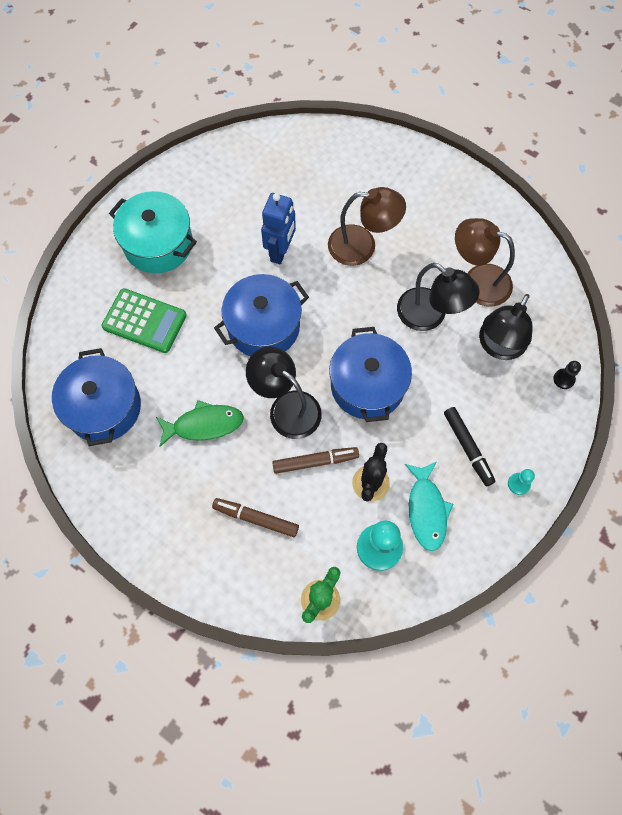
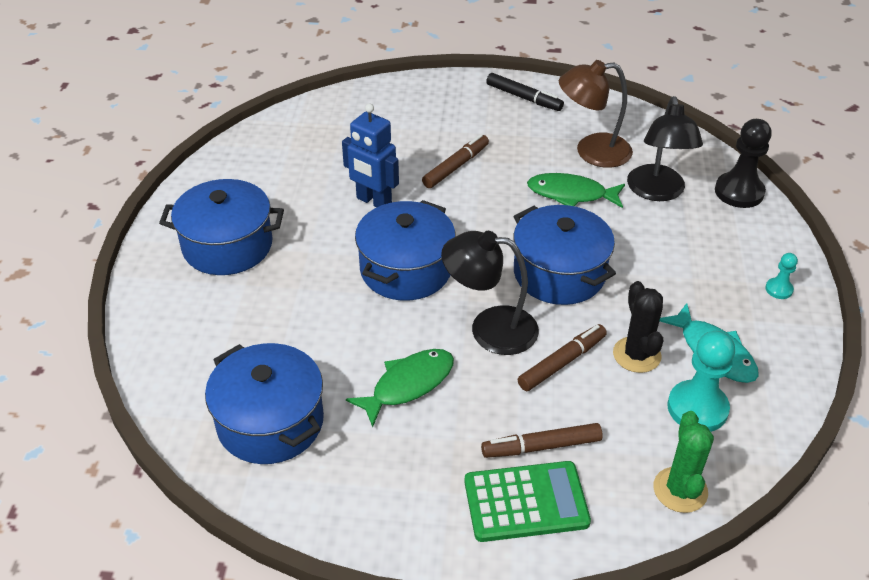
camera: 30 degrees left, 25 degrees down
(144, 321) = (262, 319): green calculator -> green calculator (526, 502)
(158, 244) = (227, 246): turquoise pot -> blue pot
(280, 251) = (373, 201): blue robot -> blue robot turned 135 degrees clockwise
(362, 246) = (456, 167): brown lamp -> brown marker
(430, 316) = (571, 194): black lamp -> green fish
(467, 448) = (704, 282): black marker -> black marker (524, 98)
(564, 379) = (739, 192): black pawn -> black pawn, size x2.00

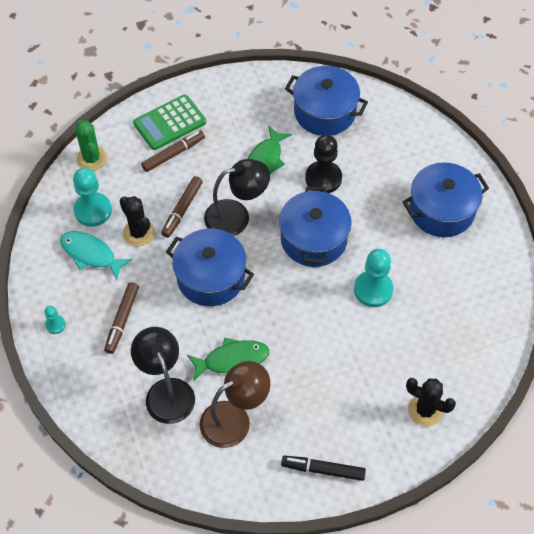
camera: 155 degrees right, 15 degrees up
(373, 201) = (373, 290): blue robot -> turquoise pawn
(399, 104) = (425, 410): none -> black cactus
(456, 167) = (334, 352): brown marker -> brown marker (122, 320)
(739, 192) = (100, 419): black pawn -> black pawn (323, 178)

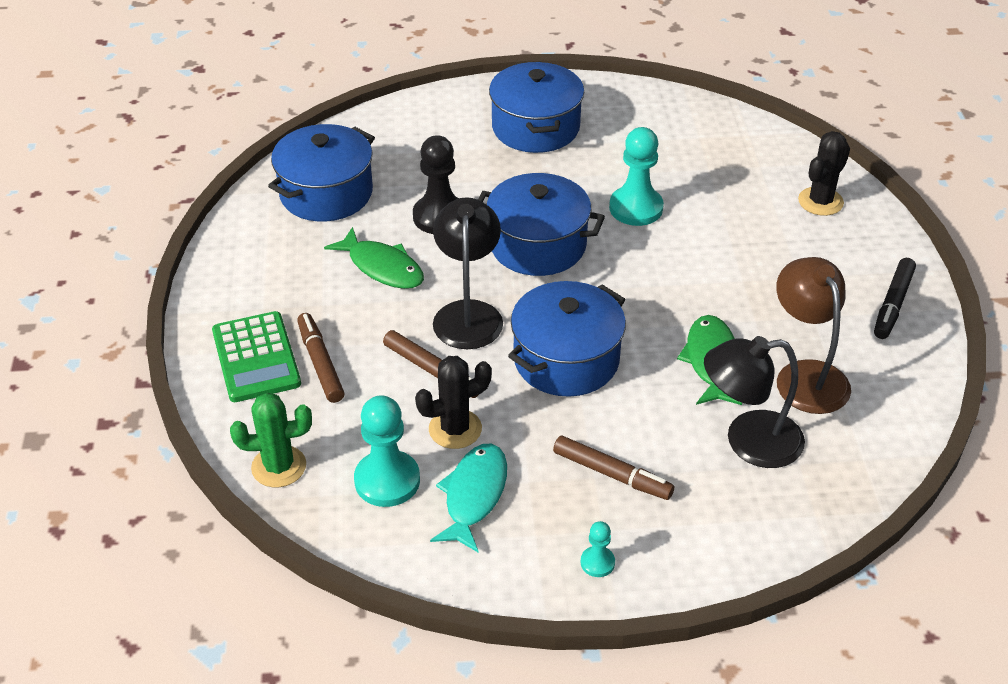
camera: 75 degrees left, 15 degrees down
(91, 254) = (474, 495): turquoise fish -> turquoise fish turned 150 degrees clockwise

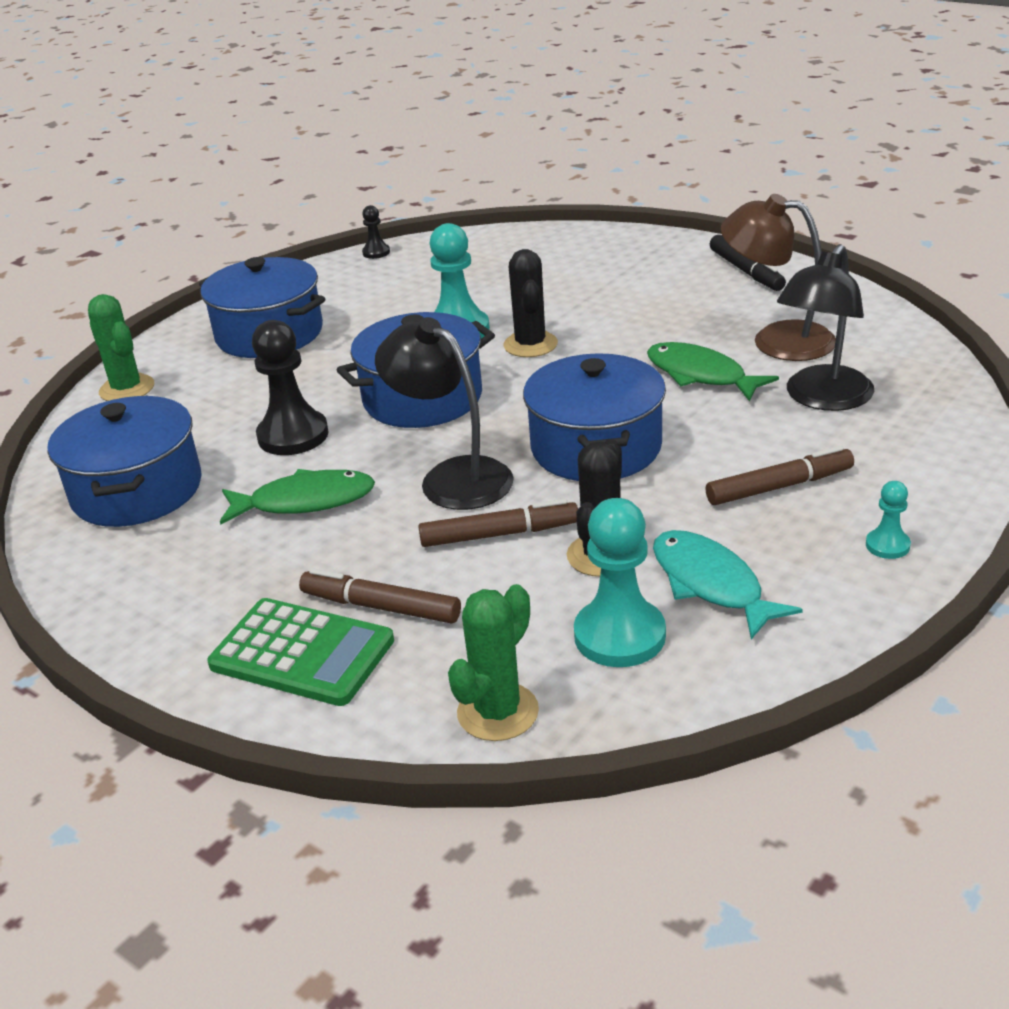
camera: 45 degrees left, 10 degrees down
(414, 114) = (127, 389): none -> green cactus
(692, 102) = (376, 252): none -> black pawn
(820, 201) = (586, 251): black cactus -> black cactus (530, 345)

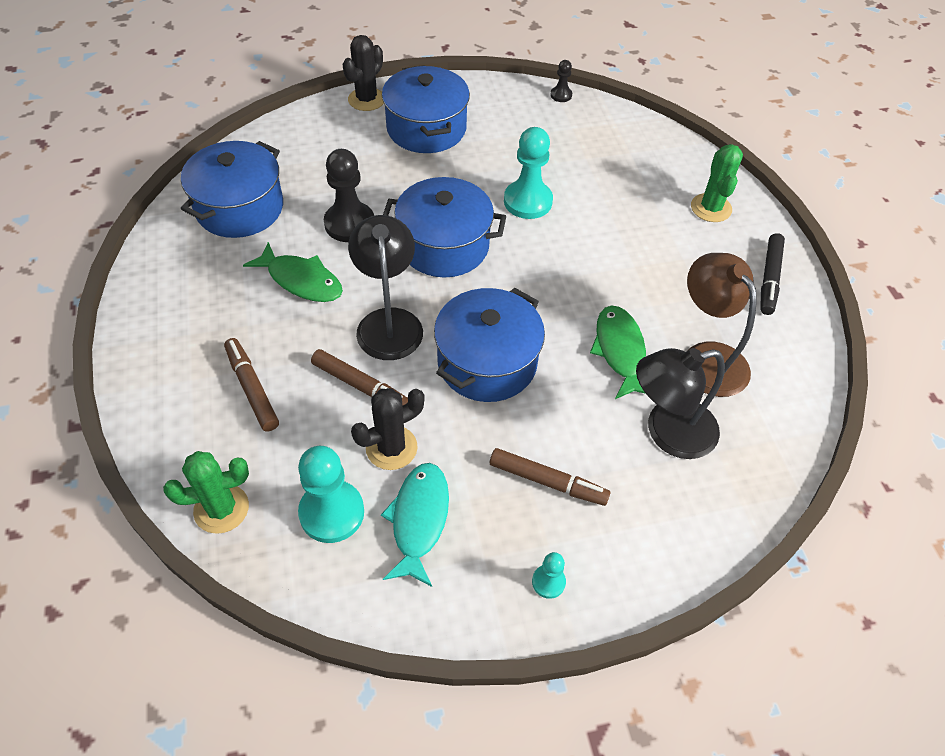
camera: 35 degrees right, 20 degrees up
(127, 389) = (313, 122): green cactus -> green cactus (711, 208)
(302, 653) = (187, 388): green calculator -> none
(530, 345) = (553, 245): black cactus -> black cactus (366, 99)

